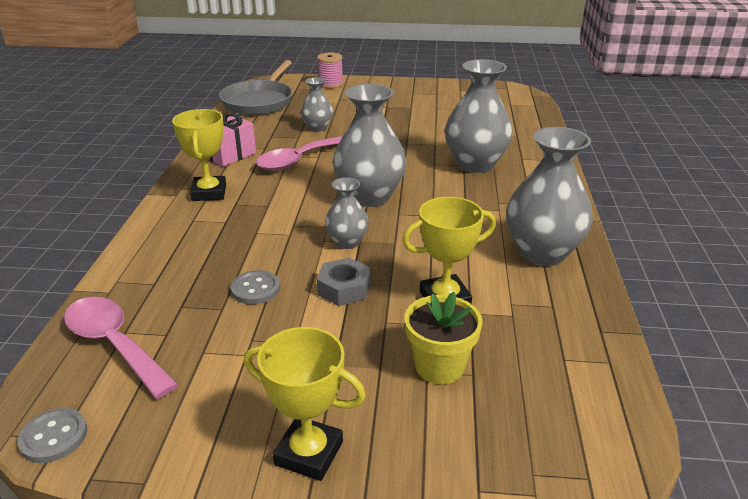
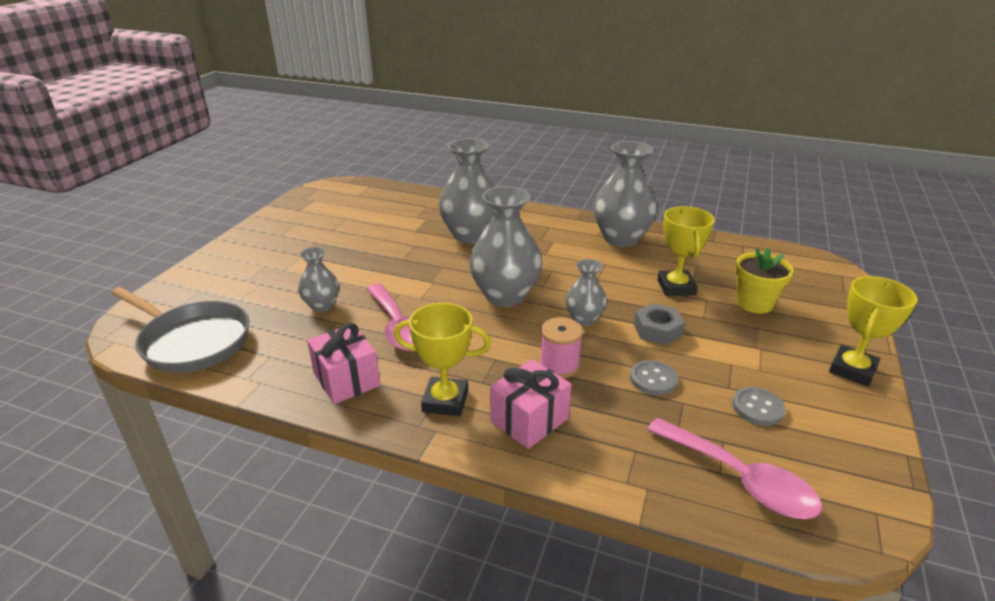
camera: 75 degrees left, 0 degrees up
(54, 437) = (876, 517): grey button -> grey button (757, 408)
(114, 344) = (740, 479): pink spoon -> pink spoon turned 105 degrees counterclockwise
(189, 230) = (529, 420): none -> pink gift
(330, 84) = (193, 280): pink spool -> pink spool (559, 365)

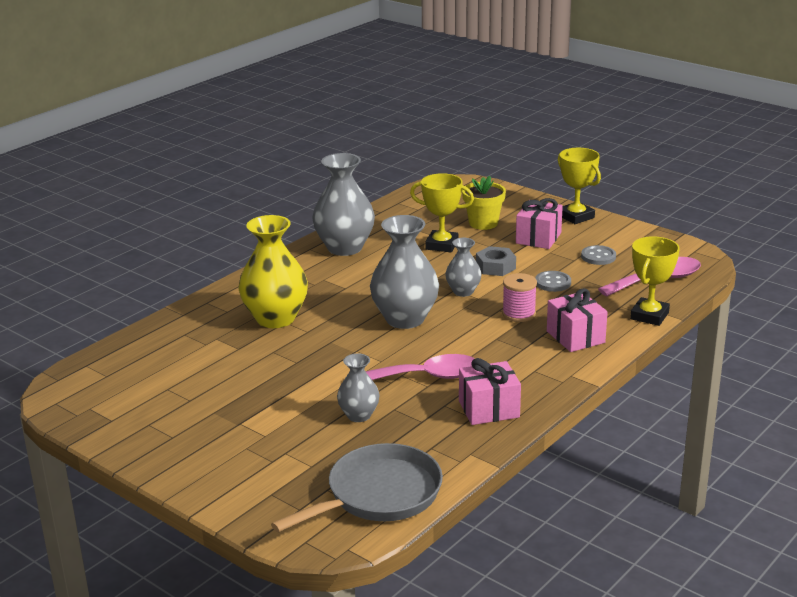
camera: 70 degrees left, 5 degrees down
(445, 401) = (538, 367): yellow trophy -> yellow trophy (649, 316)
(470, 235) = (275, 318): grey vase -> yellow vase
(759, 349) = (538, 238): none -> pink gift

